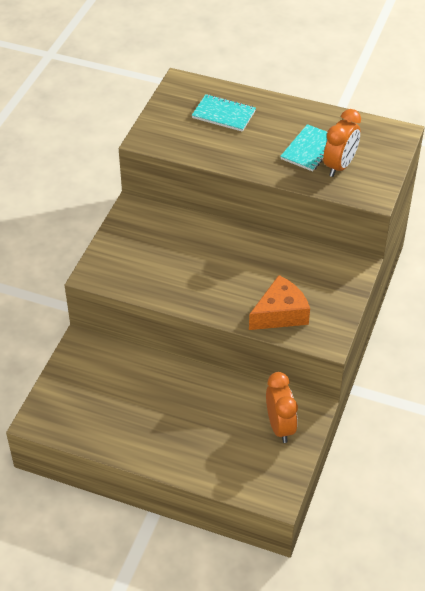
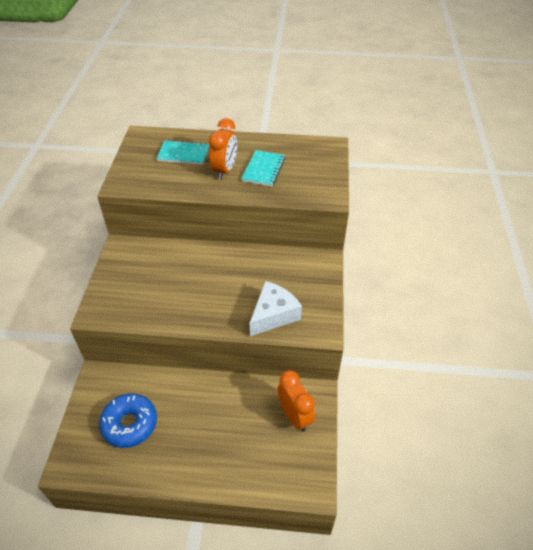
camera: 15 degrees left, 0 degrees up
(106, 396) = (130, 424): none -> blue donut
(280, 313) = (273, 315): orange cheese -> white cheese
(339, 166) = (292, 178): orange clock -> orange clock (224, 170)

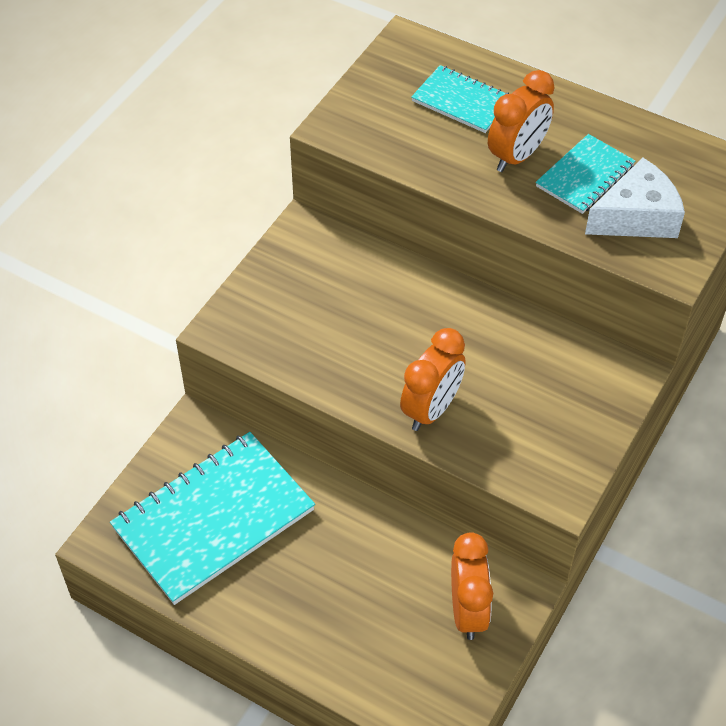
camera: 25 degrees right, 5 degrees up
(130, 424) = (213, 519): blue donut -> turquoise notebook
(233, 314) = (431, 409): none -> orange clock
(273, 315) = (495, 435): white cheese -> white cheese (636, 217)

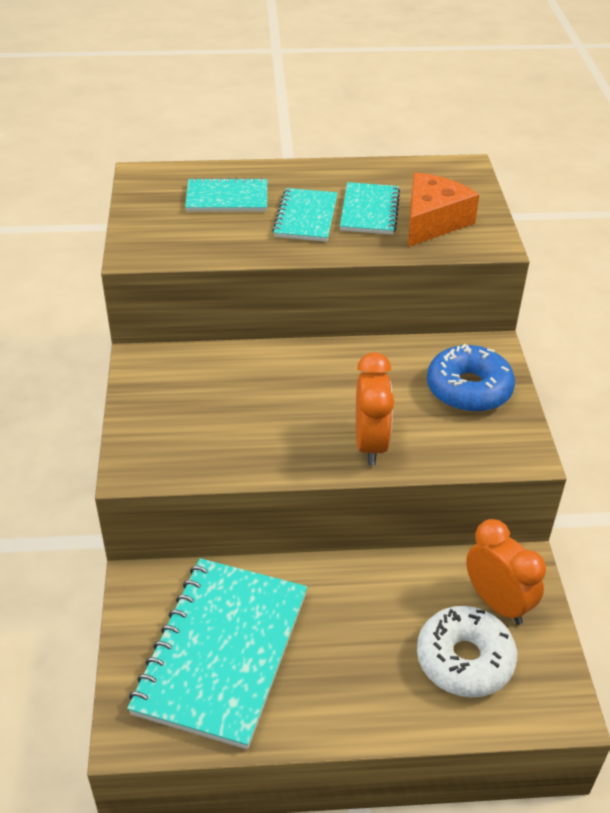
camera: 35 degrees left, 10 degrees down
(397, 640) = (464, 660): none -> white donut
(517, 156) = (306, 217): orange clock -> turquoise notebook
(568, 403) = (468, 389): none -> blue donut
(636, 217) = (433, 221): white cheese -> orange cheese

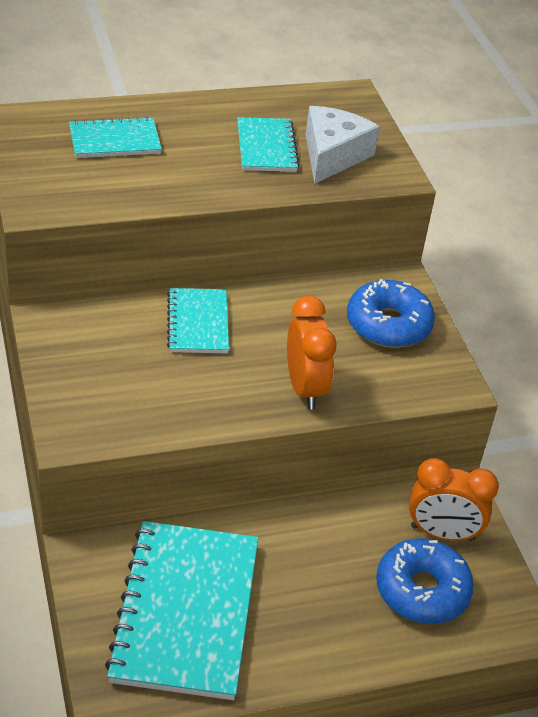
camera: 15 degrees left, 0 degrees up
(306, 217) = (203, 157): turquoise notebook -> turquoise notebook (198, 323)
(433, 221) = (333, 155): orange cheese -> white cheese
(464, 660) = (422, 590): white donut -> blue donut
(497, 603) = (442, 533): orange clock -> orange clock turned 150 degrees clockwise

